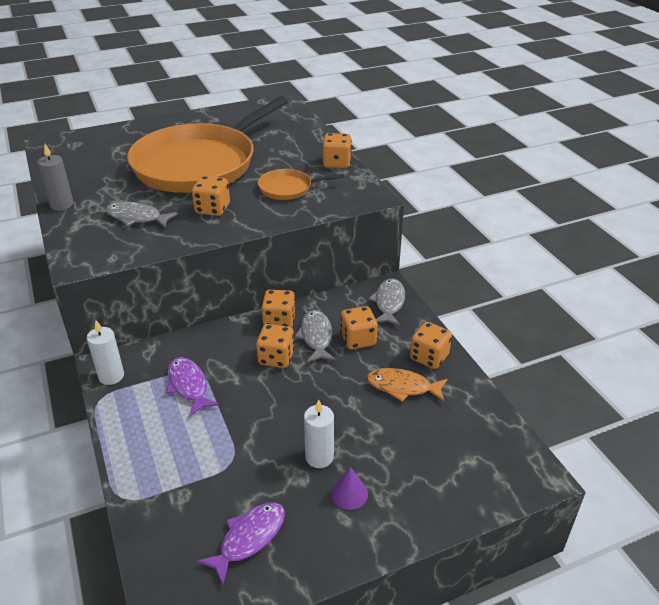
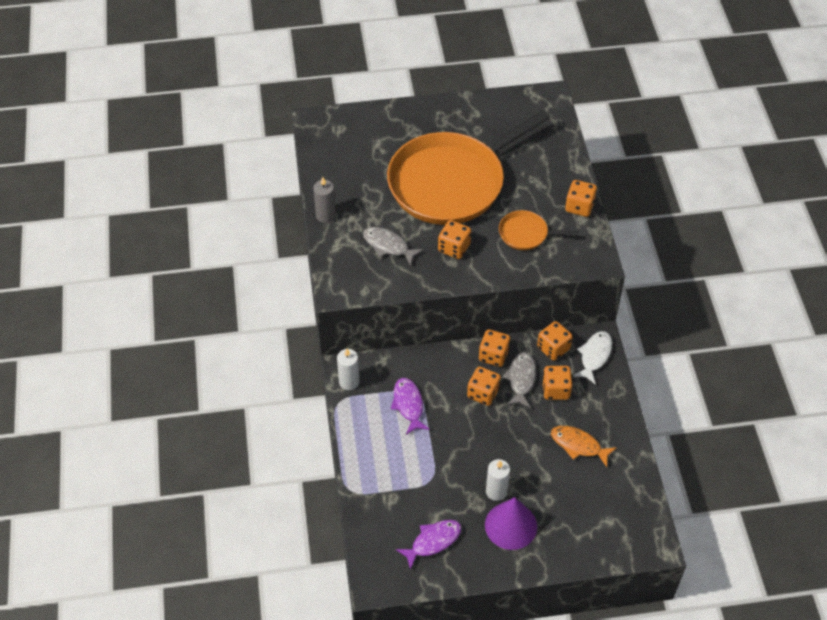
camera: 15 degrees right, 15 degrees up
(349, 493) = (511, 525): purple cone -> purple cone, size x1.92
(389, 302) = (594, 356): grey fish -> white fish
(429, 357) = (610, 421): orange dice -> orange dice (553, 348)

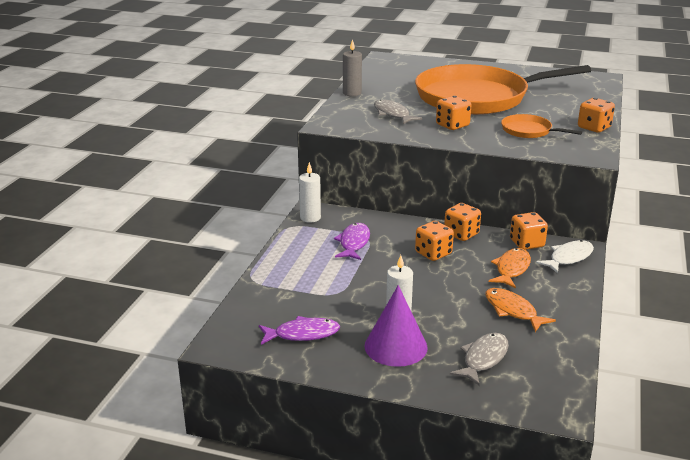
camera: 25 degrees right, 25 degrees down
(521, 379) = (479, 254): grey fish -> grey fish (483, 359)
(555, 390) = (511, 269): orange dice -> orange fish

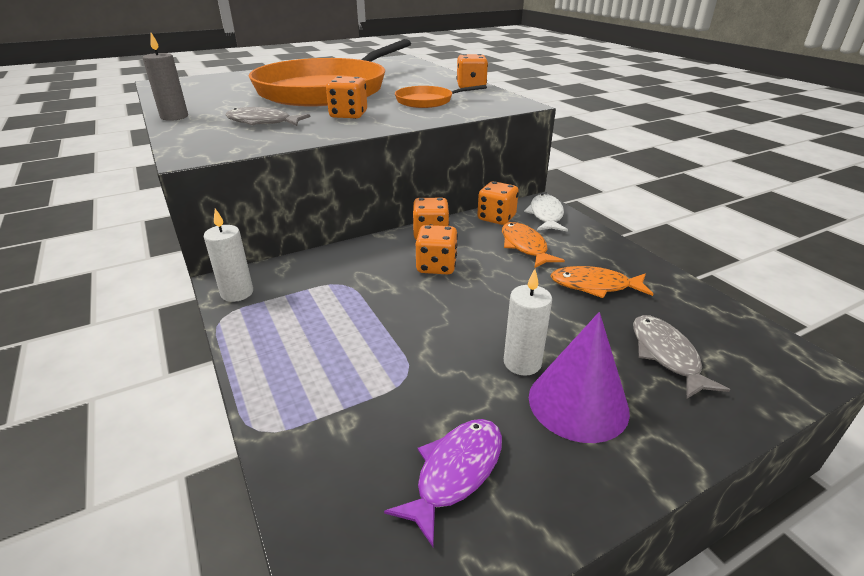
camera: 45 degrees left, 5 degrees up
(354, 243) = (336, 297): purple fish -> none

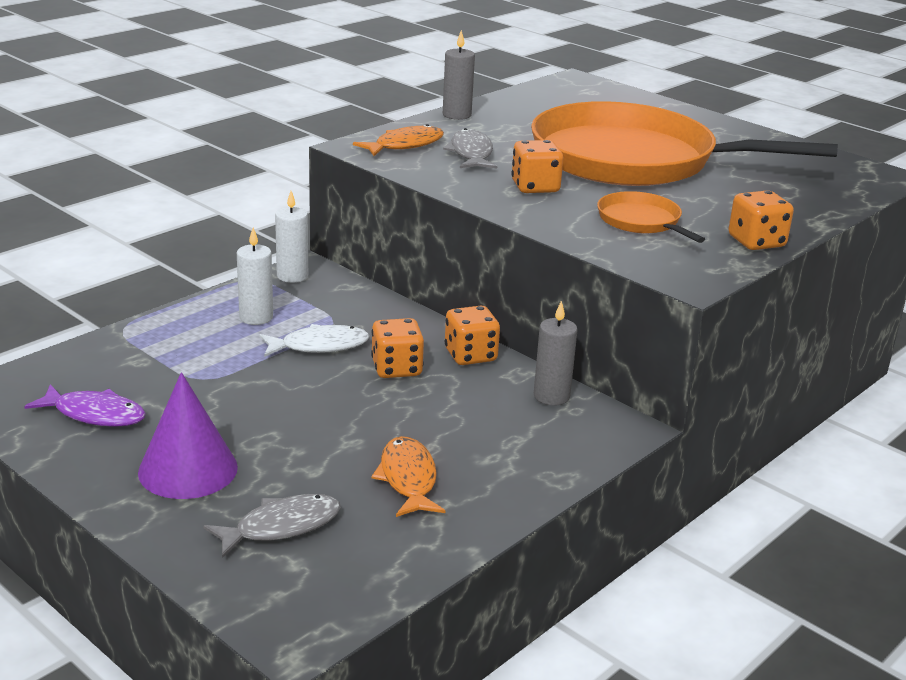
camera: 70 degrees right, 5 degrees down
(496, 218) = (551, 396): orange dice -> grey candle
(522, 363) = (238, 436): white candle -> white candle (256, 317)
(525, 246) = (482, 423): orange fish -> orange fish (405, 145)
(546, 215) = (590, 435): white fish -> white fish (319, 346)

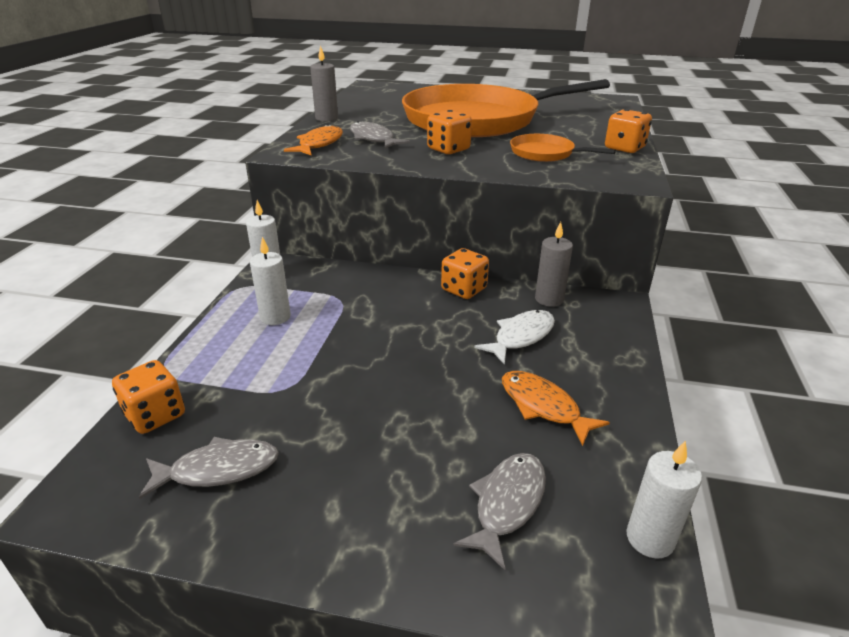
camera: 30 degrees left, 5 degrees up
(95, 414) = (218, 470): purple fish -> grey fish
(188, 469) = (366, 486): purple cone -> none
(319, 346) = (351, 322): white fish -> white fish (521, 336)
(366, 597) = (650, 538): none -> white candle
(396, 368) = (427, 318): orange dice -> orange dice (155, 415)

